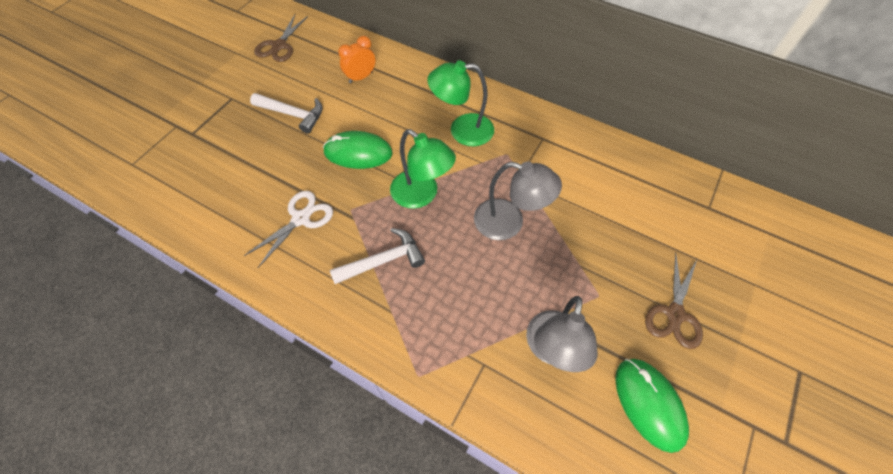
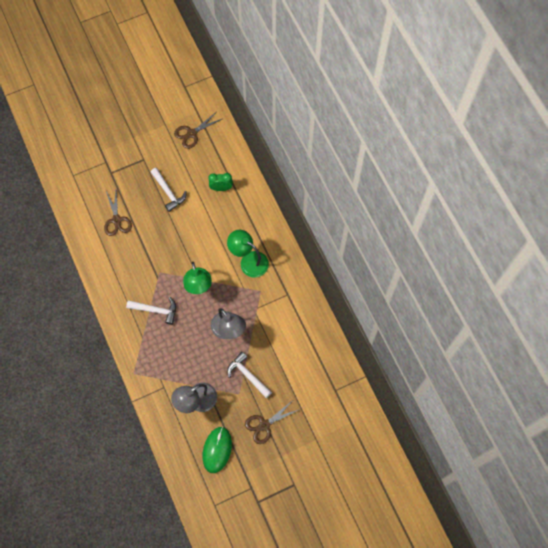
camera: 35 degrees right, 10 degrees up
(238, 182) = (116, 220): none -> brown scissors
(301, 218) = (133, 262): white scissors -> none
(358, 152) = (185, 240): green mouse -> none
(360, 77) = (221, 188): orange clock -> green clock
(587, 262) = (247, 375): none -> white hammer

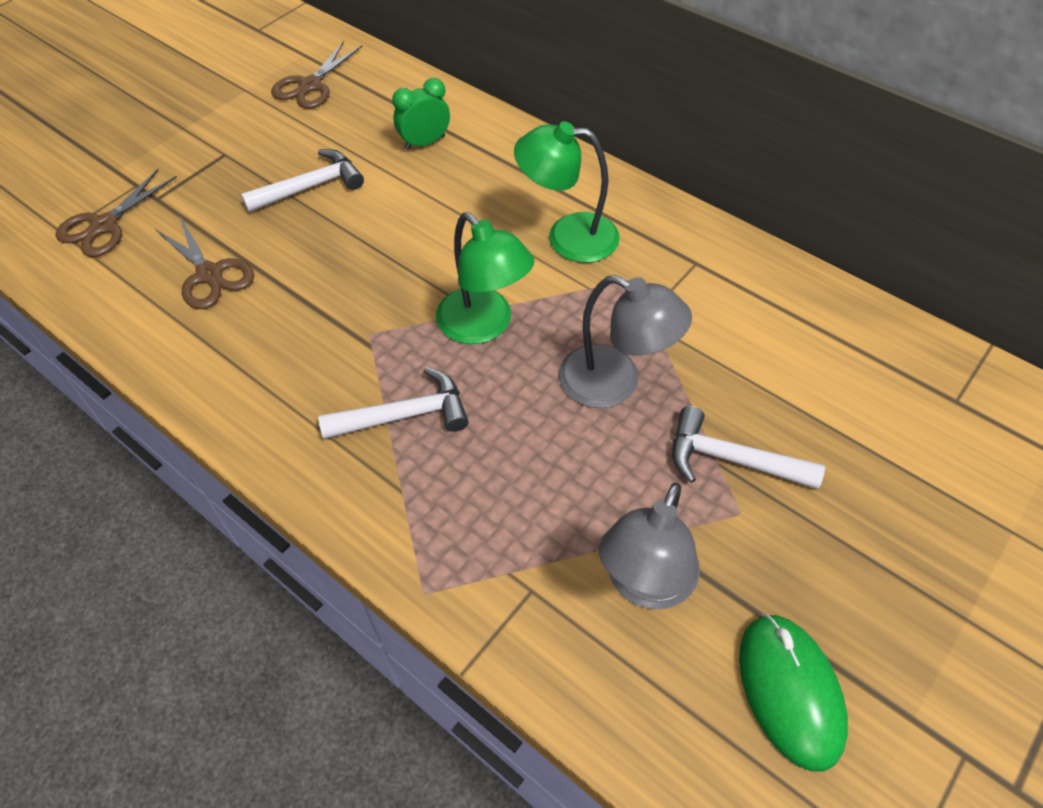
camera: 25 degrees left, 15 degrees down
(168, 192) = (311, 186): white hammer -> white hammer turned 60 degrees counterclockwise
(264, 425) = (862, 559): brown scissors -> brown scissors (104, 225)

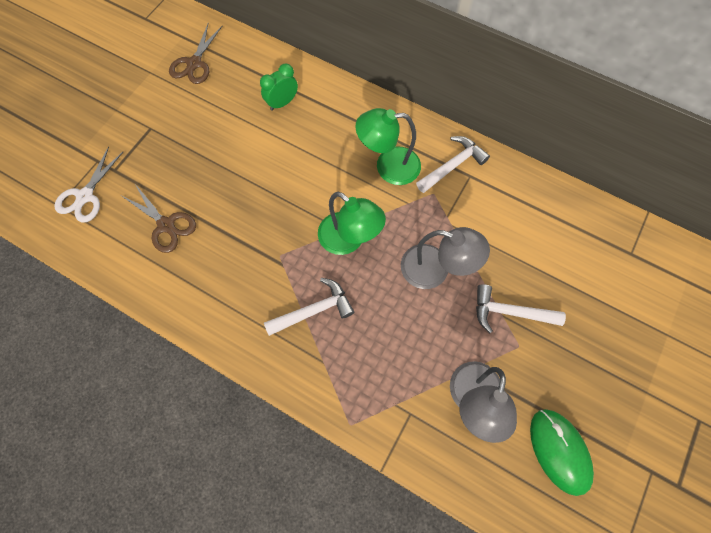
camera: 10 degrees left, 15 degrees up
(104, 225) = (85, 196): brown scissors -> white scissors
(311, 186) = (215, 147): white hammer -> white hammer (452, 165)

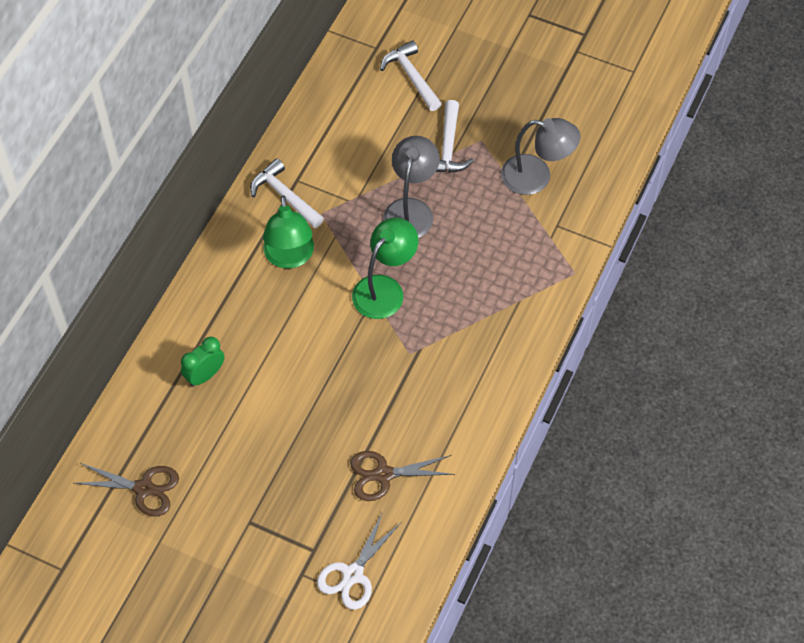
camera: 95 degrees left, 10 degrees down
(85, 196) = (353, 574): white scissors -> white scissors turned 105 degrees clockwise
(166, 225) = (383, 474): brown scissors -> brown scissors turned 135 degrees counterclockwise
(282, 103) = (205, 375): green clock -> green clock turned 90 degrees clockwise
(314, 310) = (467, 314): white hammer -> white hammer (411, 76)
(559, 451) = (570, 114): green mouse -> none

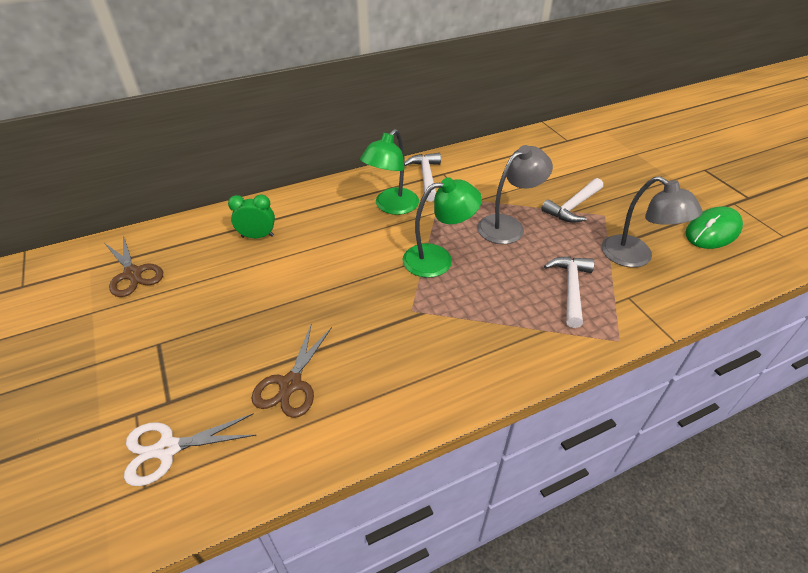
camera: 40 degrees right, 15 degrees down
(383, 474) = (290, 384): brown scissors -> brown scissors turned 105 degrees counterclockwise
(411, 76) = (579, 162): white hammer -> white hammer (570, 288)
(578, 102) = (712, 231): none -> green mouse

